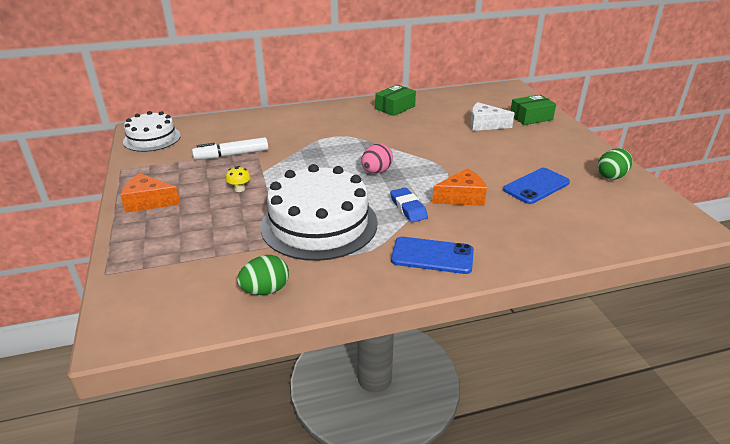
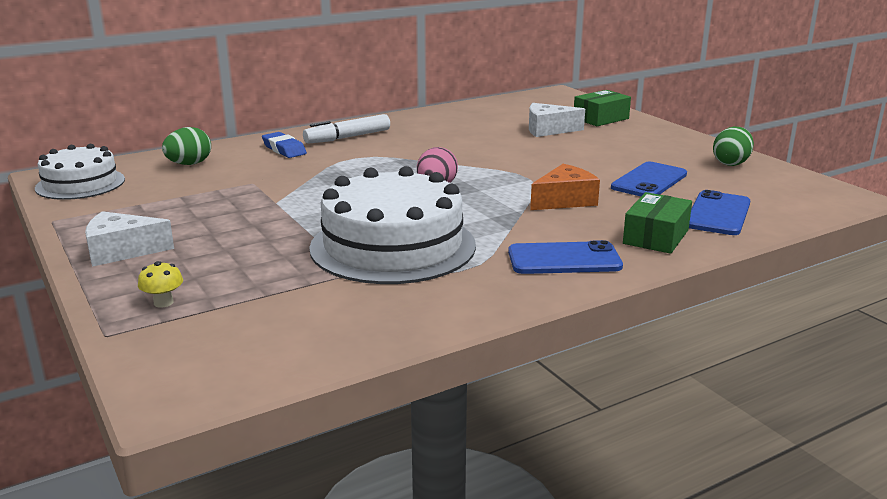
camera: 15 degrees left, 10 degrees down
(148, 202) = (122, 251): orange cheese -> white cheese
(232, 155) = (218, 190): white marker -> white marker (347, 137)
(239, 189) = (254, 223): yellow mushroom -> yellow mushroom (163, 302)
(265, 290) = (362, 320): green egg -> green egg (189, 164)
(395, 107) = (419, 123): green box -> green box (655, 237)
(408, 208) = (503, 218): blue eraser -> blue eraser (284, 149)
(573, 228) = (718, 214): none -> blue phone

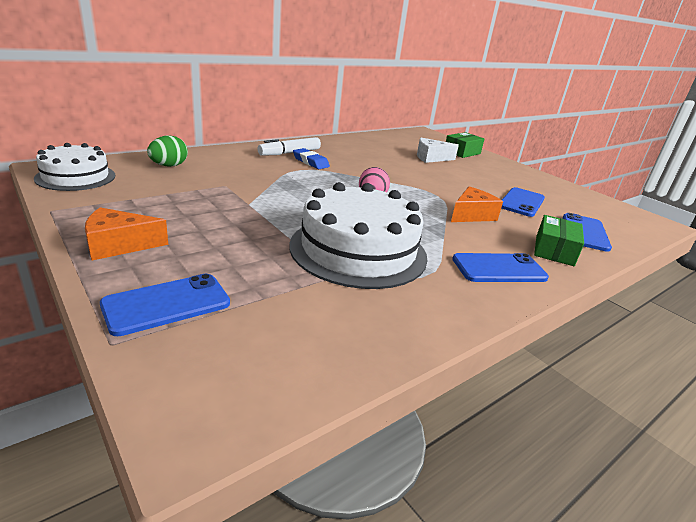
camera: 10 degrees left, 5 degrees up
(122, 251) = (119, 245): white cheese -> orange cheese
(163, 302) = (167, 304): yellow mushroom -> blue phone
(284, 149) = (243, 159): blue eraser -> blue eraser (310, 162)
(731, 163) = (567, 192): green egg -> none

